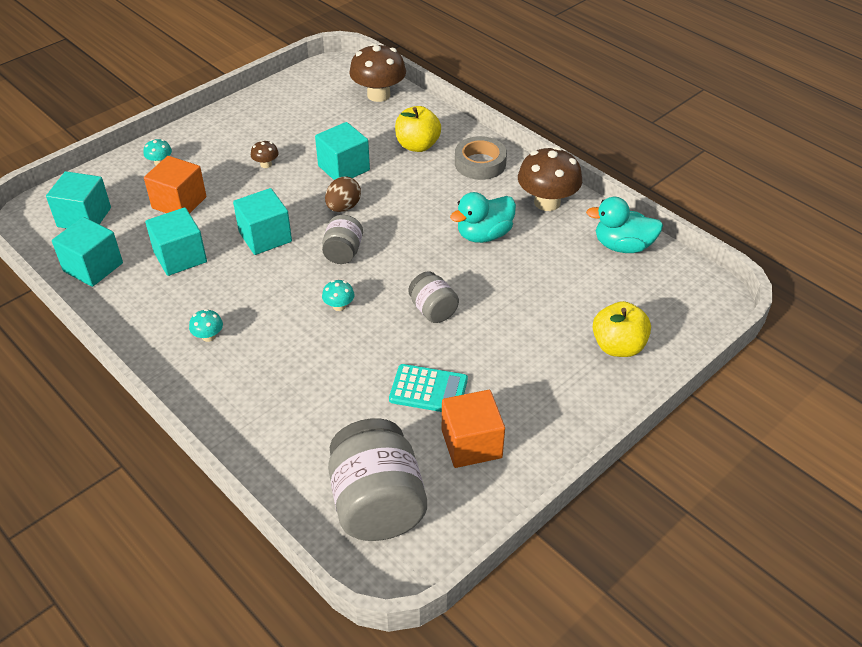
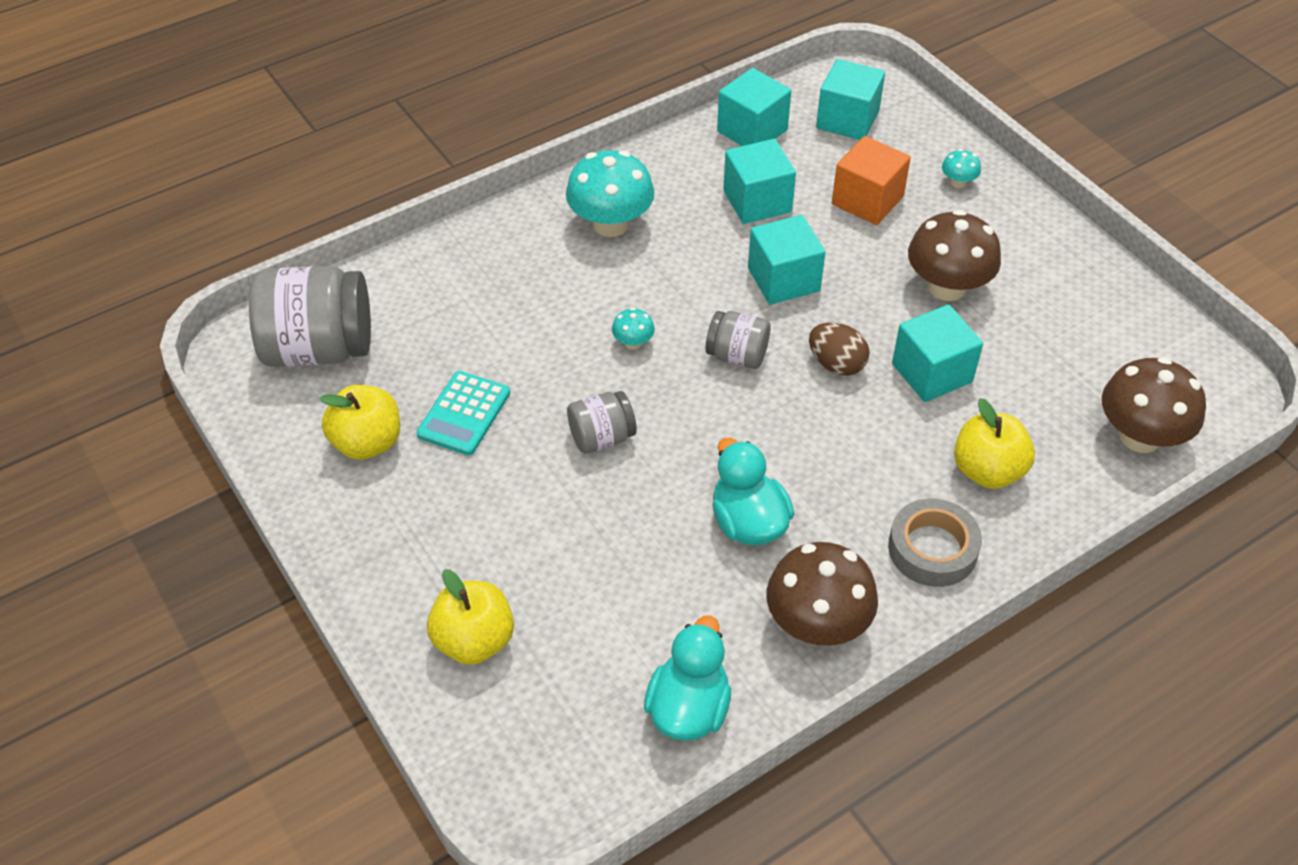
camera: 100 degrees right, 5 degrees up
(208, 336) = (610, 224): turquoise mushroom -> turquoise mushroom, size x2.19
(266, 164) = (947, 287): brown mushroom -> brown mushroom, size x2.19
(471, 443) = (367, 443): orange cube -> yellow apple

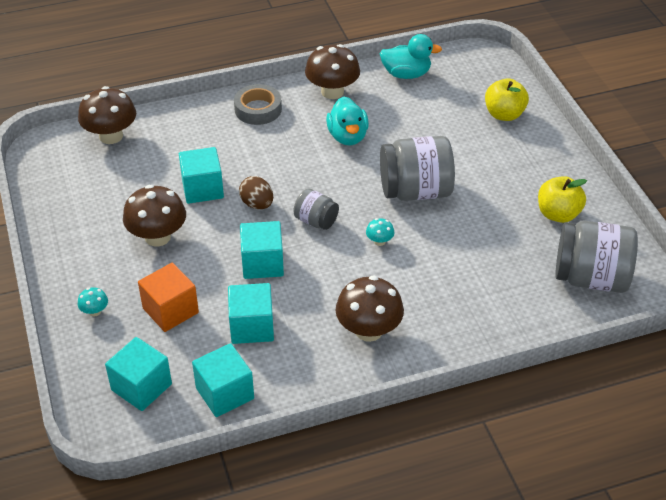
camera: 165 degrees left, 5 degrees down
(464, 414) = (497, 219): turquoise calculator -> none
(601, 437) = (415, 191): grey jar -> grey jar, size x1.89
(610, 224) = (368, 330): turquoise mushroom -> brown mushroom
(688, 708) = (406, 74): turquoise duck -> turquoise duck turned 120 degrees counterclockwise
(987, 471) = (206, 136): yellow apple -> none

